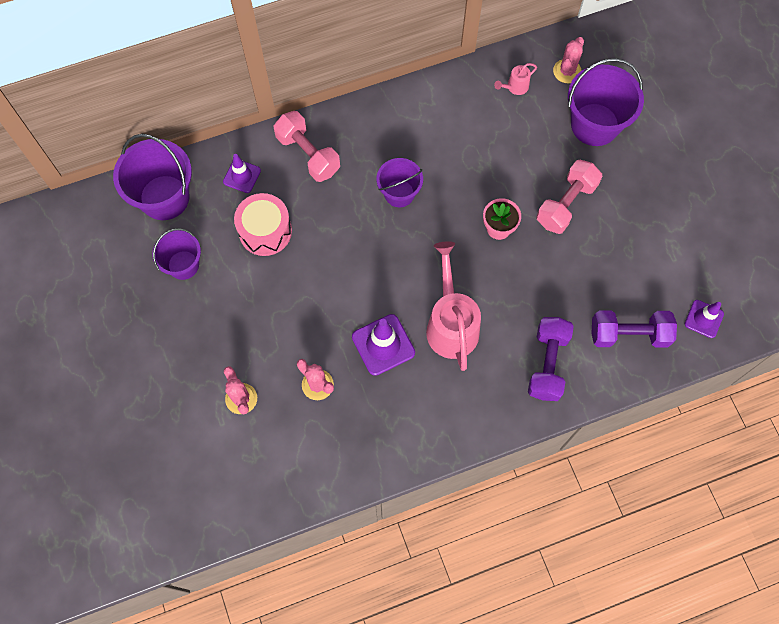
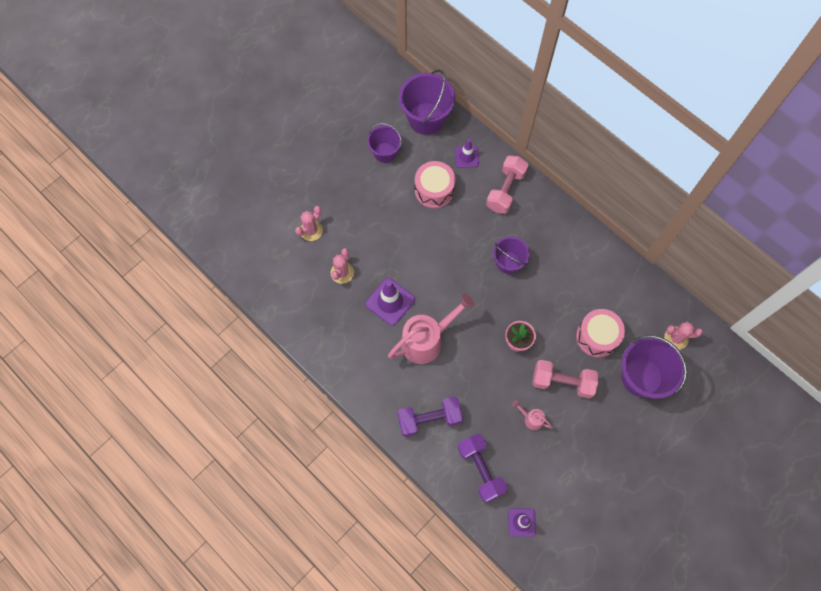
camera: 65 degrees right, 0 degrees up
(515, 87) = (639, 305): pink watering can -> pink watering can (530, 418)
(530, 145) = (597, 336): none -> pink drum

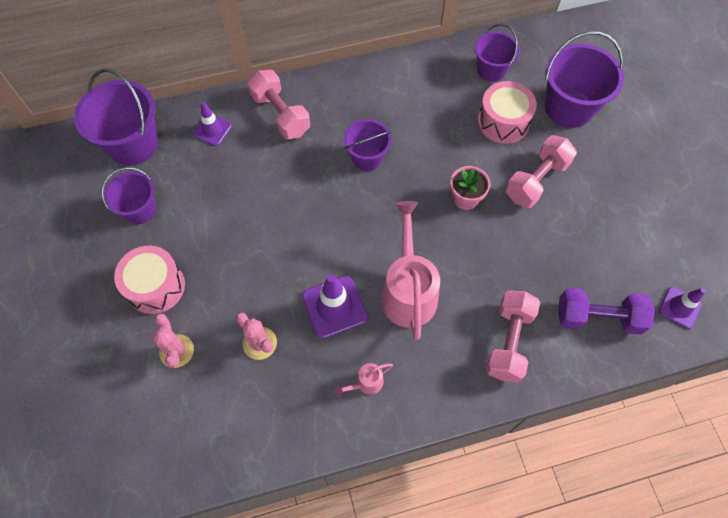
camera: 60 degrees left, 5 degrees down
(429, 419) = (508, 341): purple dumbbell -> pink dumbbell
(434, 190) = (227, 183): pink drum -> pink drum (155, 286)
(530, 418) = (562, 233): pink watering can -> pink watering can (365, 383)
(638, 307) = (491, 70): none -> purple bucket
(676, 338) = (543, 57): pink cactus -> none

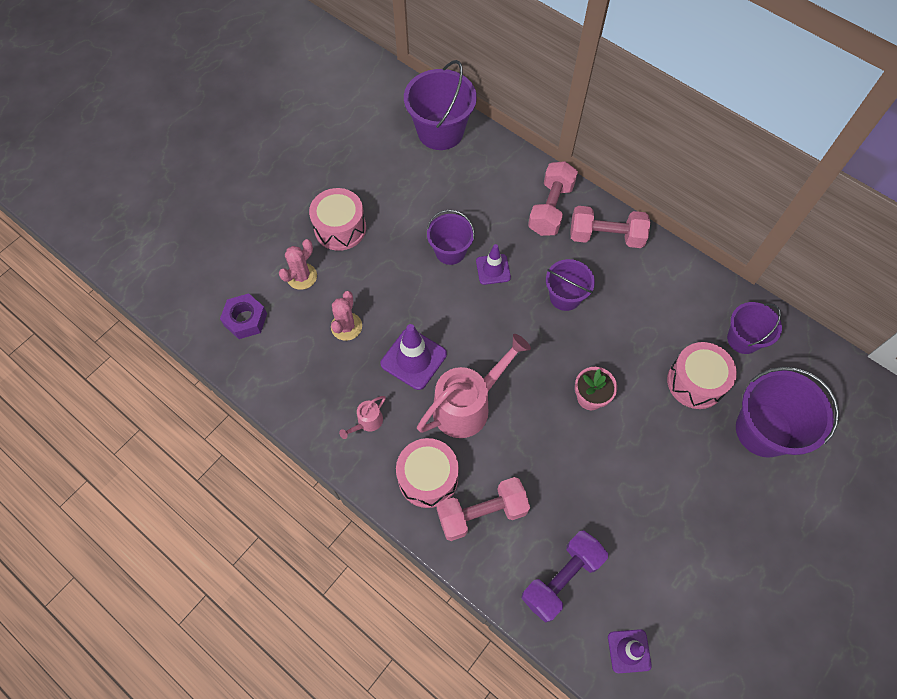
camera: 55 degrees right, 0 degrees up
(140, 210) = (391, 175): purple bucket -> purple bucket (450, 251)
(179, 431) = (245, 319): none -> purple nut
(212, 130) = (496, 172): purple traffic cone -> purple traffic cone (493, 269)
(365, 383) = (367, 423): pink watering can -> pink watering can turned 75 degrees counterclockwise
(450, 364) = (428, 478): none -> pink drum
(536, 180) = (658, 446): pink dumbbell -> pink dumbbell (606, 236)
(598, 317) = (561, 578): purple dumbbell -> purple dumbbell turned 75 degrees clockwise

